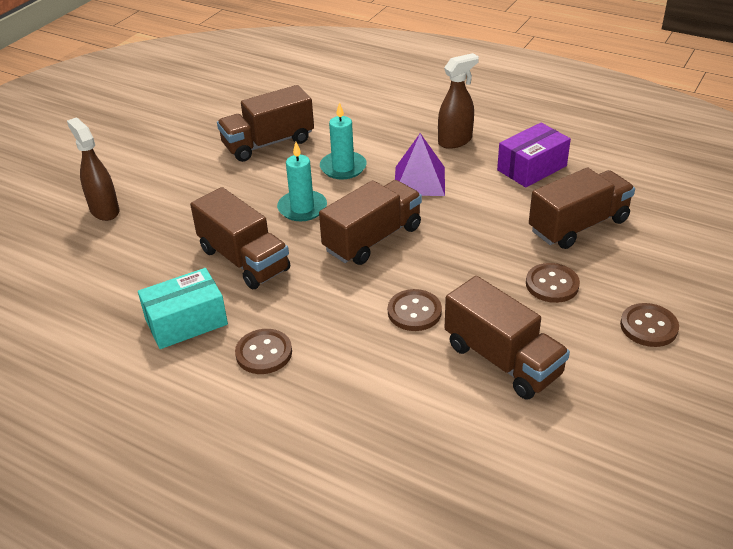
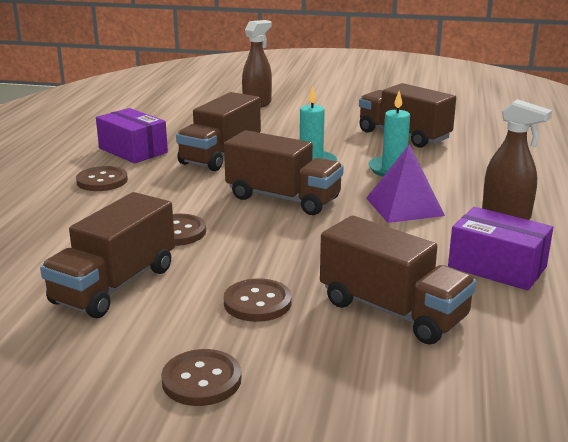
camera: 70 degrees right, 15 degrees down
(186, 322) = (133, 150): turquoise box -> purple box

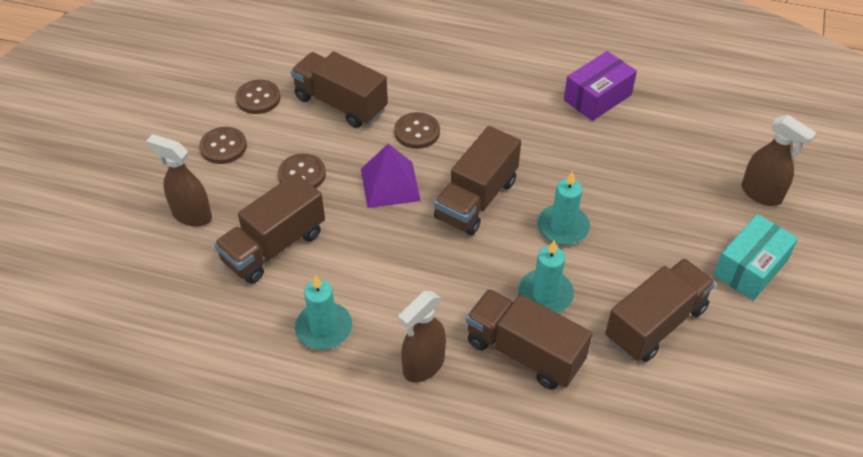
camera: 95 degrees right, 25 degrees up
(102, 181) = (522, 83): brown button -> brown button (258, 98)
(220, 155) = (586, 159): brown truck -> brown truck (524, 352)
(334, 109) = (750, 268): none -> turquoise box
(358, 391) = (191, 215): none -> brown spray bottle
(404, 206) = (451, 286): purple pyramid -> purple pyramid (390, 184)
(497, 267) = (324, 328): purple box -> turquoise candle

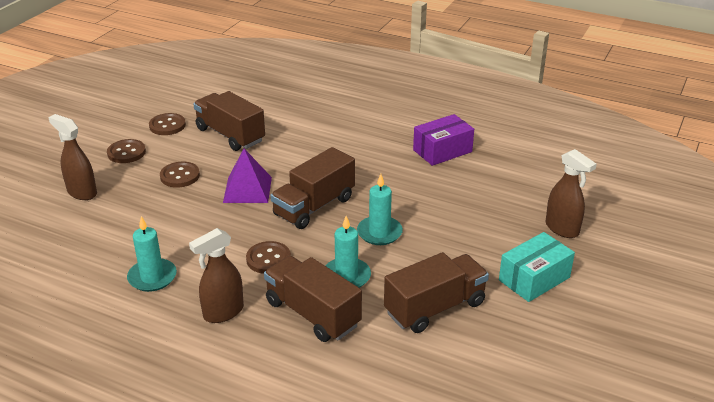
camera: 10 degrees right, 15 degrees down
(274, 246) = (137, 219): brown truck -> none
(417, 132) = (284, 158): brown button -> brown button (268, 259)

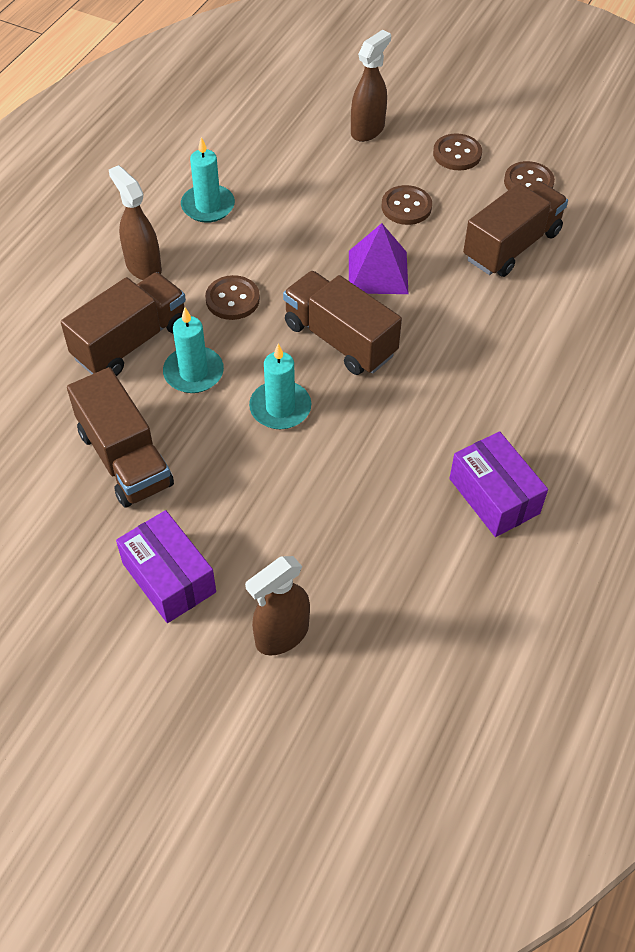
camera: 90 degrees right, 20 degrees up
(534, 279) = (169, 577): turquoise box -> purple box

